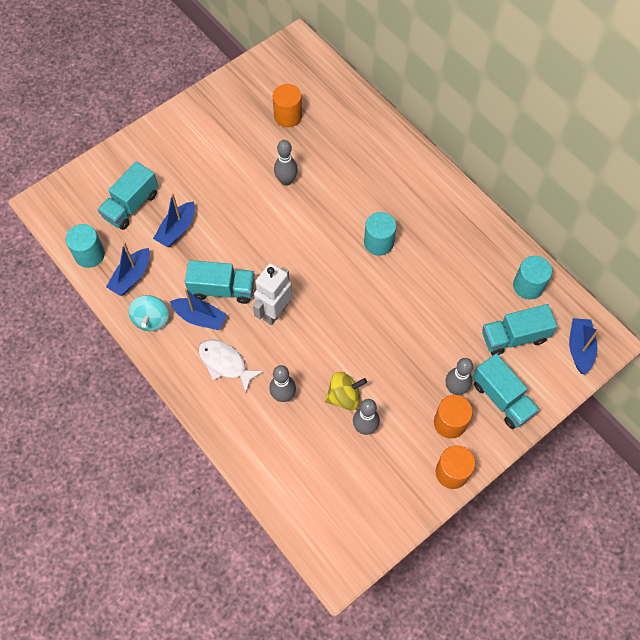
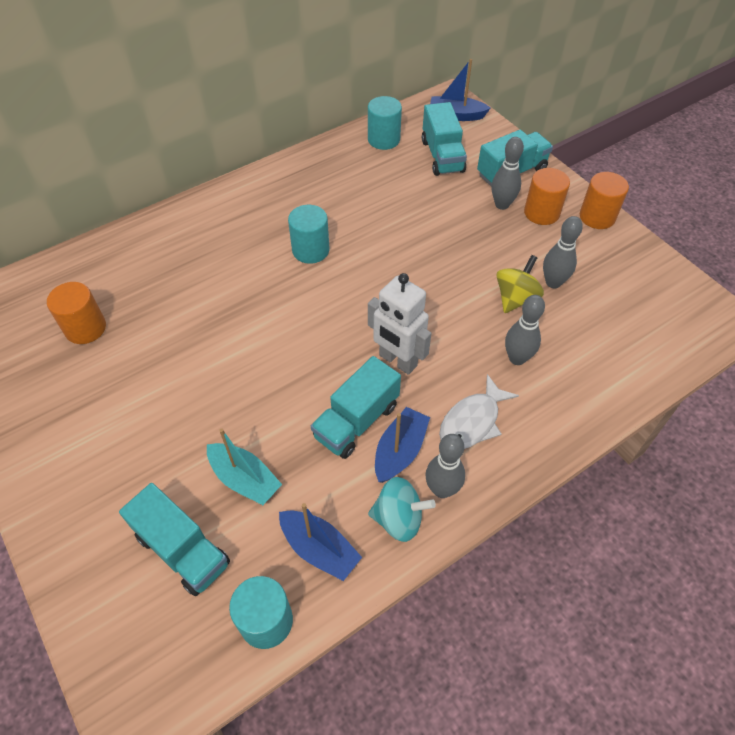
camera: 85 degrees left, 10 degrees down
(177, 229) = (244, 479): blue boat -> turquoise boat
(222, 289) = (356, 421): turquoise truck -> turquoise truck turned 150 degrees counterclockwise
(286, 180) = (194, 336): grey bowling pin -> grey bowling pin (442, 489)
(344, 396) = (515, 298): yellow spinning top -> yellow spinning top turned 45 degrees clockwise

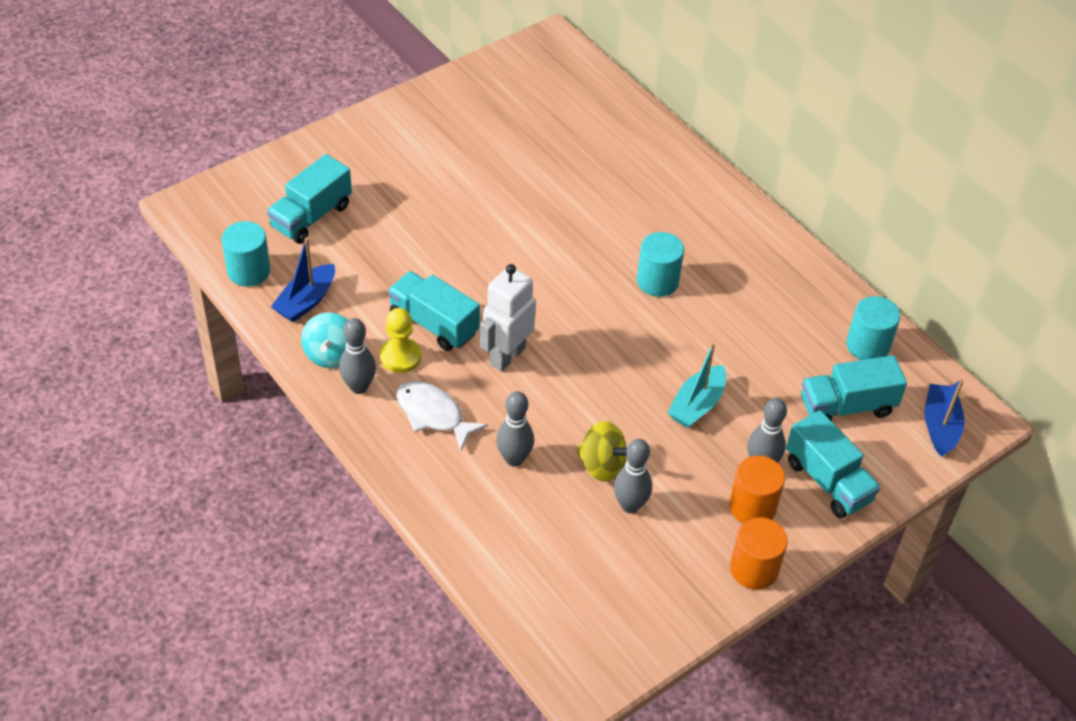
camera: 85 degrees right, 5 degrees down
(85, 328) = (536, 125): orange cylinder -> none
(244, 479) = (374, 249): turquoise boat -> turquoise boat (697, 405)
(400, 451) = (400, 356): blue boat -> yellow pawn

